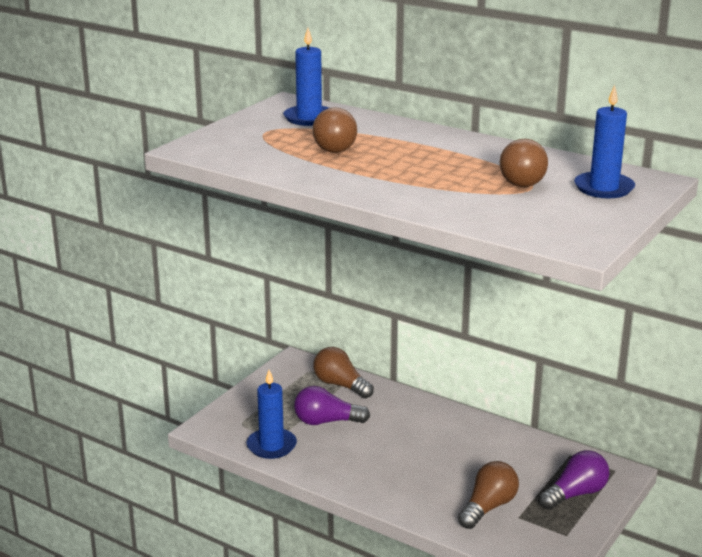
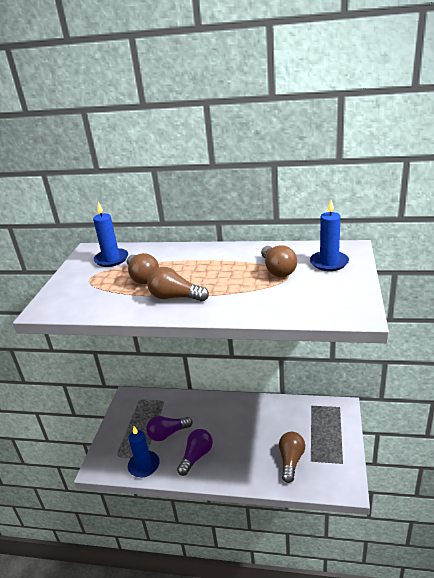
camera: 20 degrees left, 5 degrees up
(340, 385) = (162, 404): brown light bulb -> brown light bulb (175, 297)
(575, 494) = (330, 431): purple light bulb -> purple light bulb (196, 456)

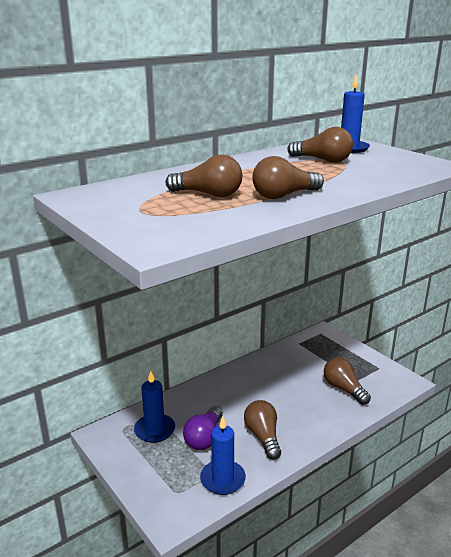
camera: 50 degrees left, 5 degrees down
(111, 259) = (127, 193): blue candle -> blue candle (154, 430)
(196, 456) = (263, 436): purple light bulb -> brown light bulb

